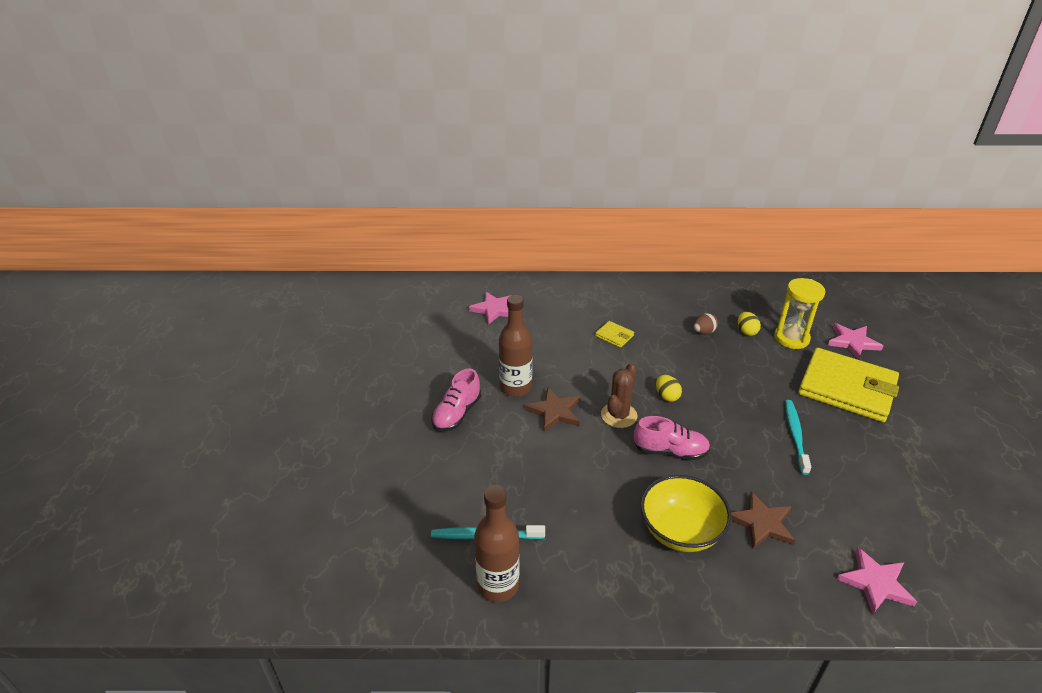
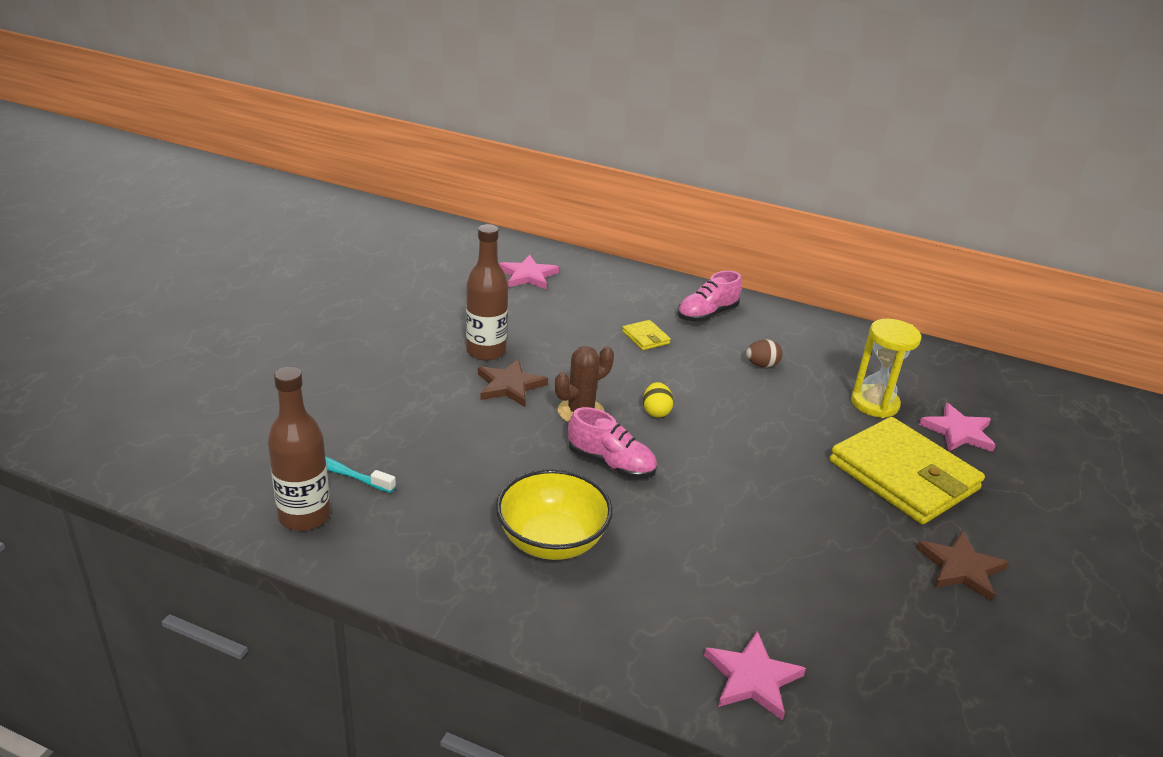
camera: 20 degrees right, 5 degrees down
(457, 414) = (400, 355): pink shoe -> pink shoe (707, 314)
(746, 331) = (819, 380): yellow egg -> none
(762, 523) = (659, 568): brown star -> brown star (961, 568)
(795, 435) = (786, 499): turquoise toothbrush -> none

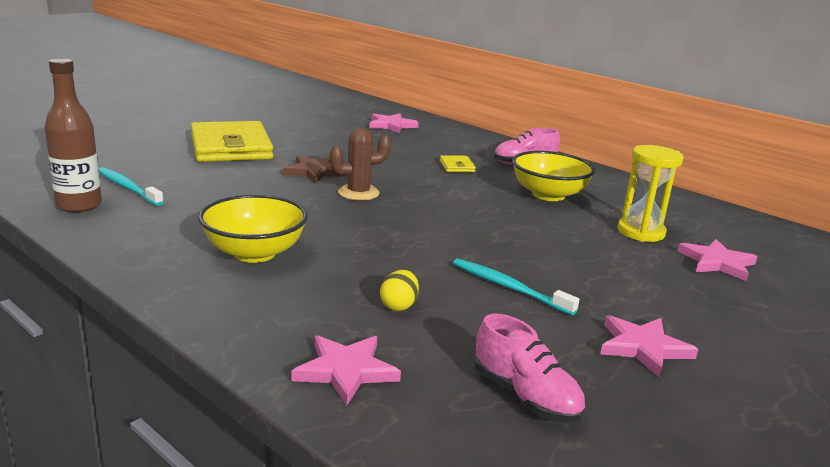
camera: 20 degrees right, 10 degrees down
(486, 351) = (316, 154): brown bottle -> none
(611, 464) = (353, 223): pink shoe -> pink shoe (525, 397)
(656, 412) = (424, 203): yellow egg -> yellow egg (398, 306)
(761, 365) = (548, 195): brown egg -> yellow bowl
(812, 521) = (509, 287): none -> turquoise toothbrush
(903, 475) = (632, 278): yellow wallet -> yellow wallet (231, 147)
(961, 568) = (643, 347): brown star -> pink star

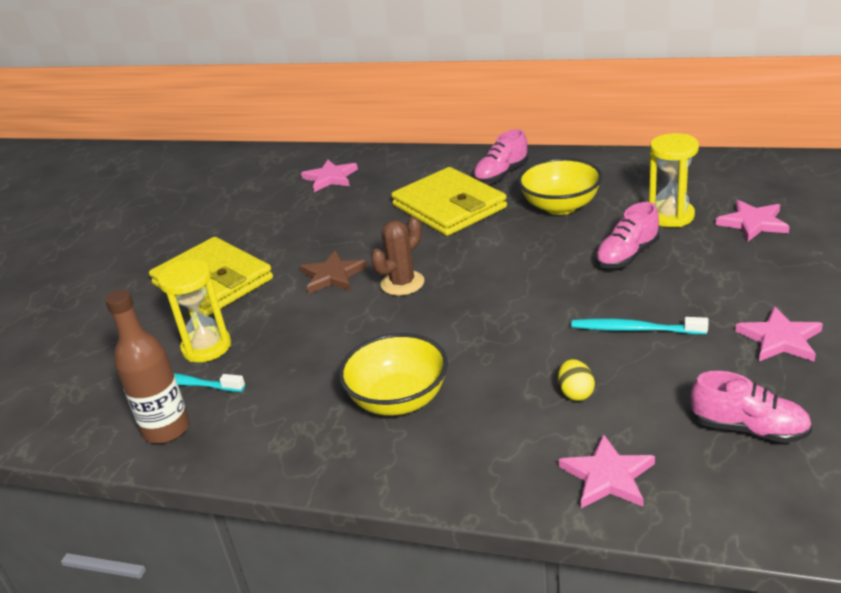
camera: 20 degrees left, 10 degrees up
(173, 176) = (206, 347): none -> yellow hourglass
(457, 166) = (449, 207): yellow wallet -> yellow wallet, size x2.47
(566, 241) = (627, 256): none -> pink shoe

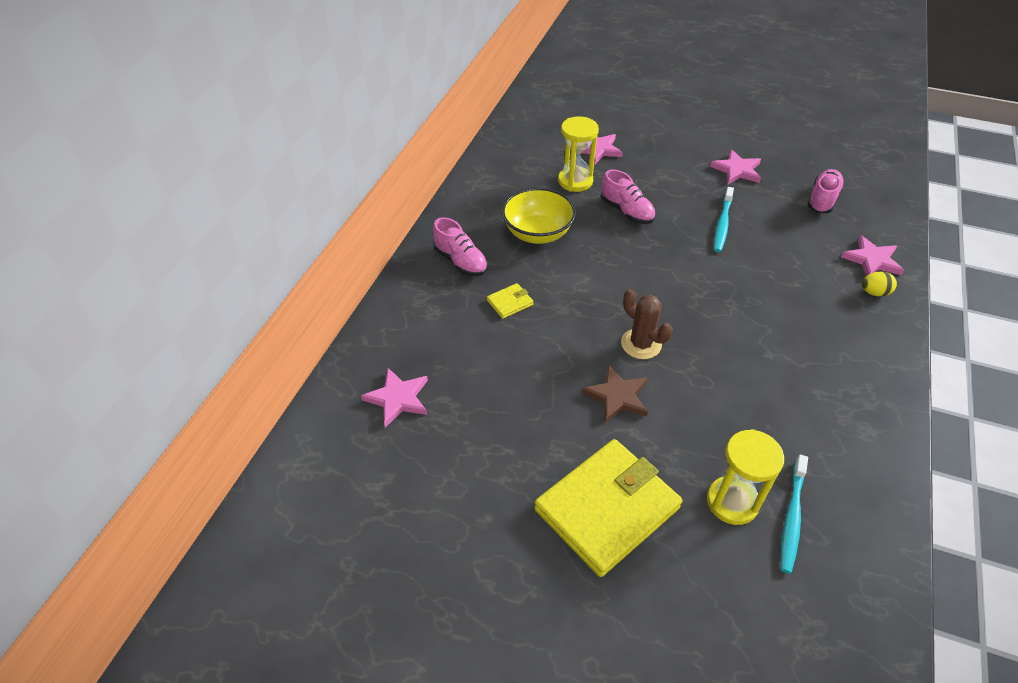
camera: 90 degrees left, 15 degrees up
(166, 429) = (859, 523): brown bottle -> none
(398, 400) = (806, 354): yellow bowl -> none
(449, 207) = (510, 302): yellow wallet -> yellow wallet, size x0.40
(576, 393) = (793, 261): yellow egg -> yellow egg (874, 293)

